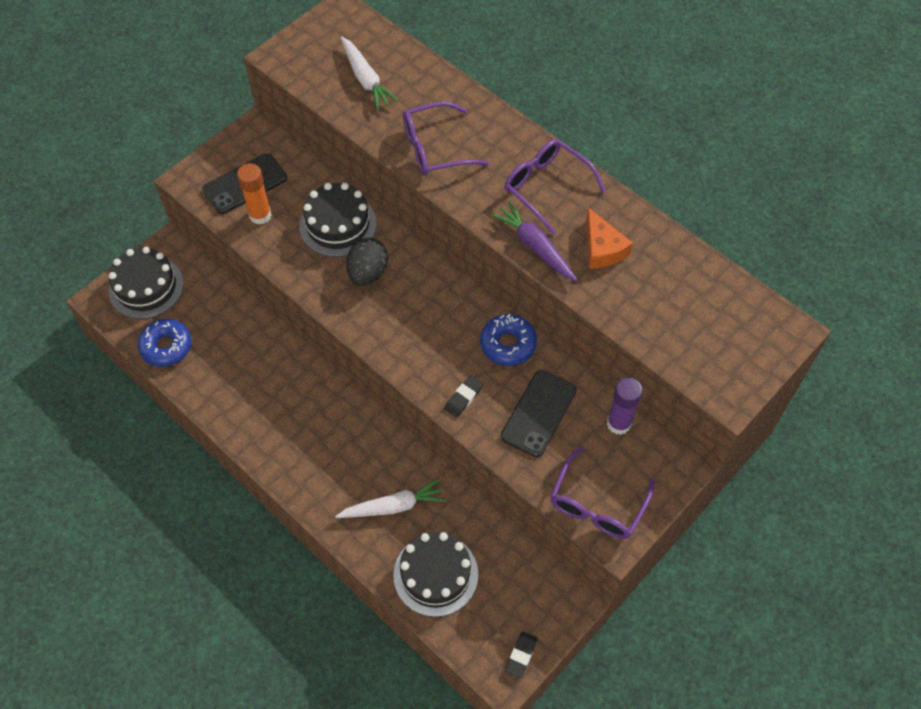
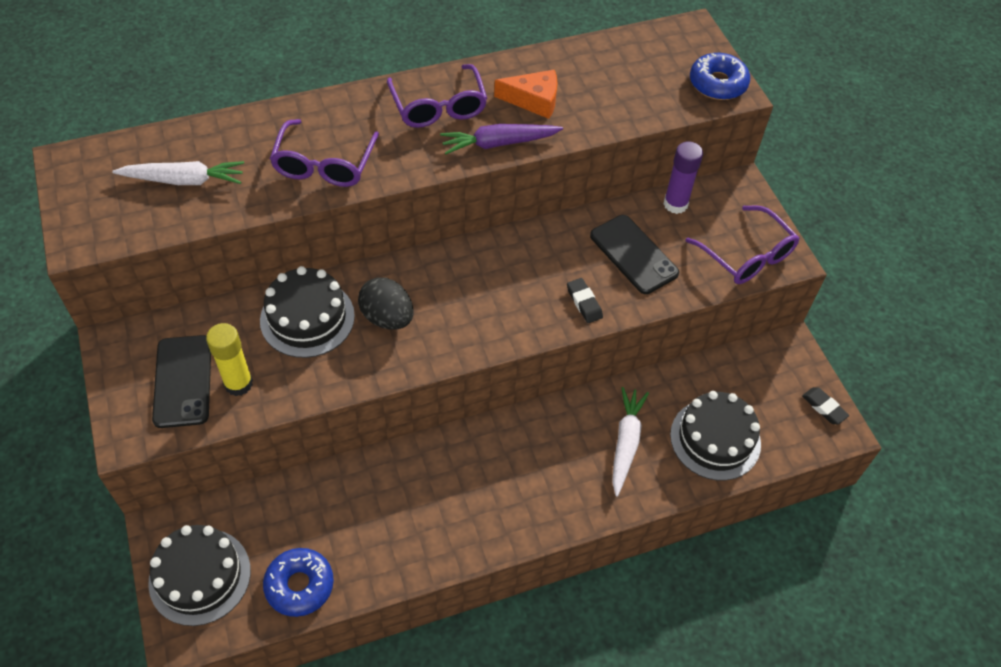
camera: 65 degrees left, 5 degrees down
(260, 215) = (238, 384): orange glue stick -> yellow glue stick
(508, 344) = (546, 243): blue donut -> blue donut (717, 84)
(547, 188) = (438, 106): purple glasses -> purple glasses turned 90 degrees counterclockwise

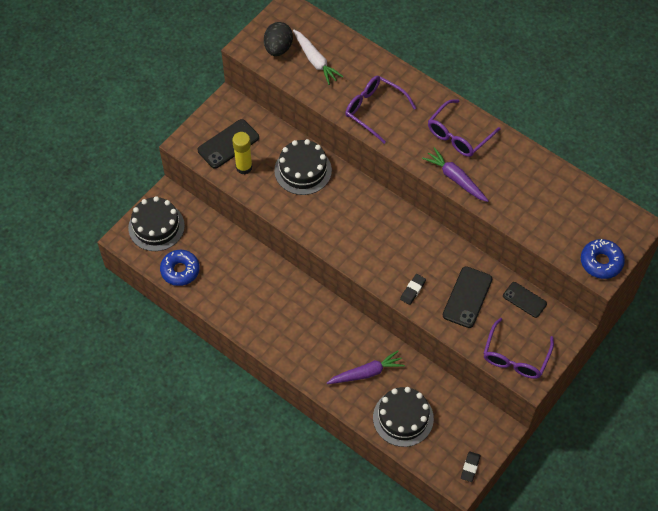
camera: 60 degrees right, 5 degrees up
(324, 163) = (375, 110): purple glasses -> purple glasses turned 60 degrees clockwise
(387, 318) = (330, 205): black egg -> black egg (278, 48)
(534, 100) = (503, 177): orange cheese -> none
(626, 443) = (366, 373): white carrot -> purple carrot
(675, 204) = (524, 300): purple glue stick -> black phone

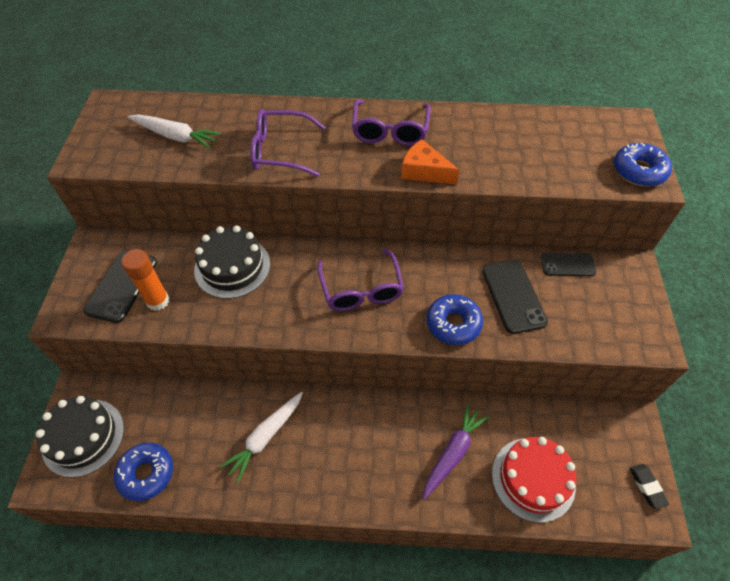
camera: 35 degrees left, 5 degrees down
(244, 167) = (158, 301): yellow glue stick -> orange glue stick
(260, 292) = (265, 437): none -> white carrot
(278, 48) = (121, 144): black egg -> none
(403, 418) = (533, 479): black cake -> red cake
(412, 290) = (453, 323): black eraser -> blue donut
(455, 178) = (424, 171): purple carrot -> orange cheese
(515, 356) = (616, 327): purple glasses -> purple glasses (361, 288)

